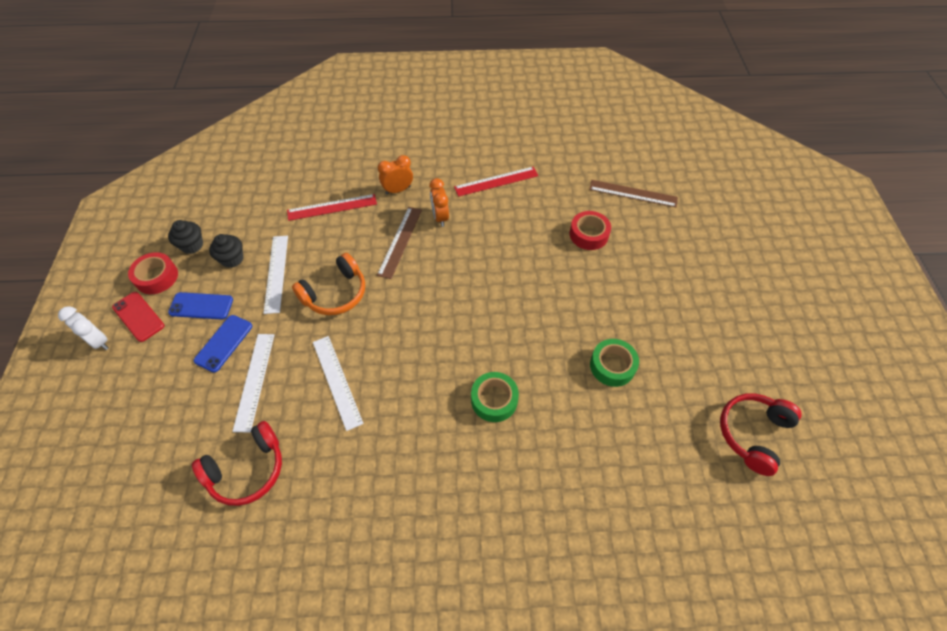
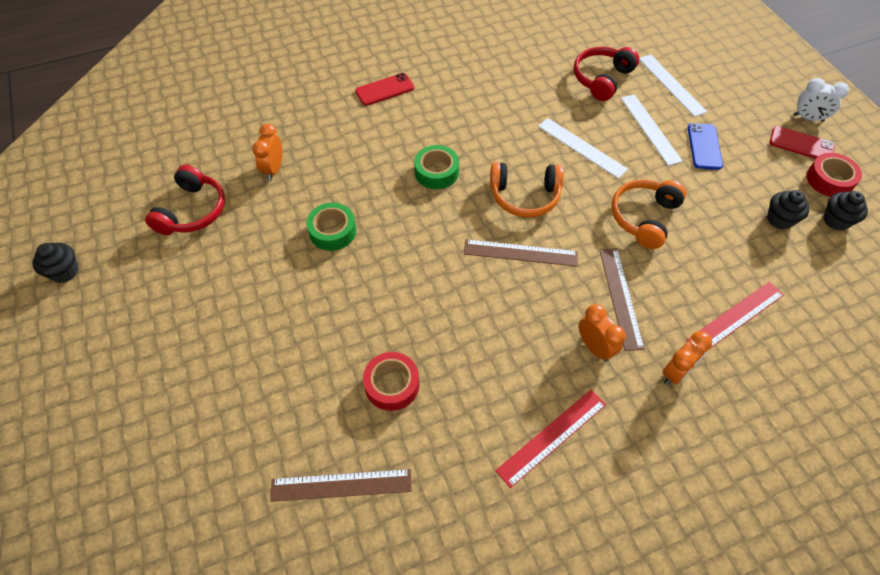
camera: 160 degrees right, 0 degrees up
(201, 306) = (758, 168): blue phone -> none
(276, 273) = (721, 219): white ruler -> white ruler (671, 85)
(423, 345) = (525, 196): none -> orange headphones
(455, 295) = (520, 253): none -> brown ruler
(512, 549) = (385, 89): none -> red phone
(666, 461) = (274, 169): none -> orange clock
(870, 402) = (65, 271): none -> black cupcake

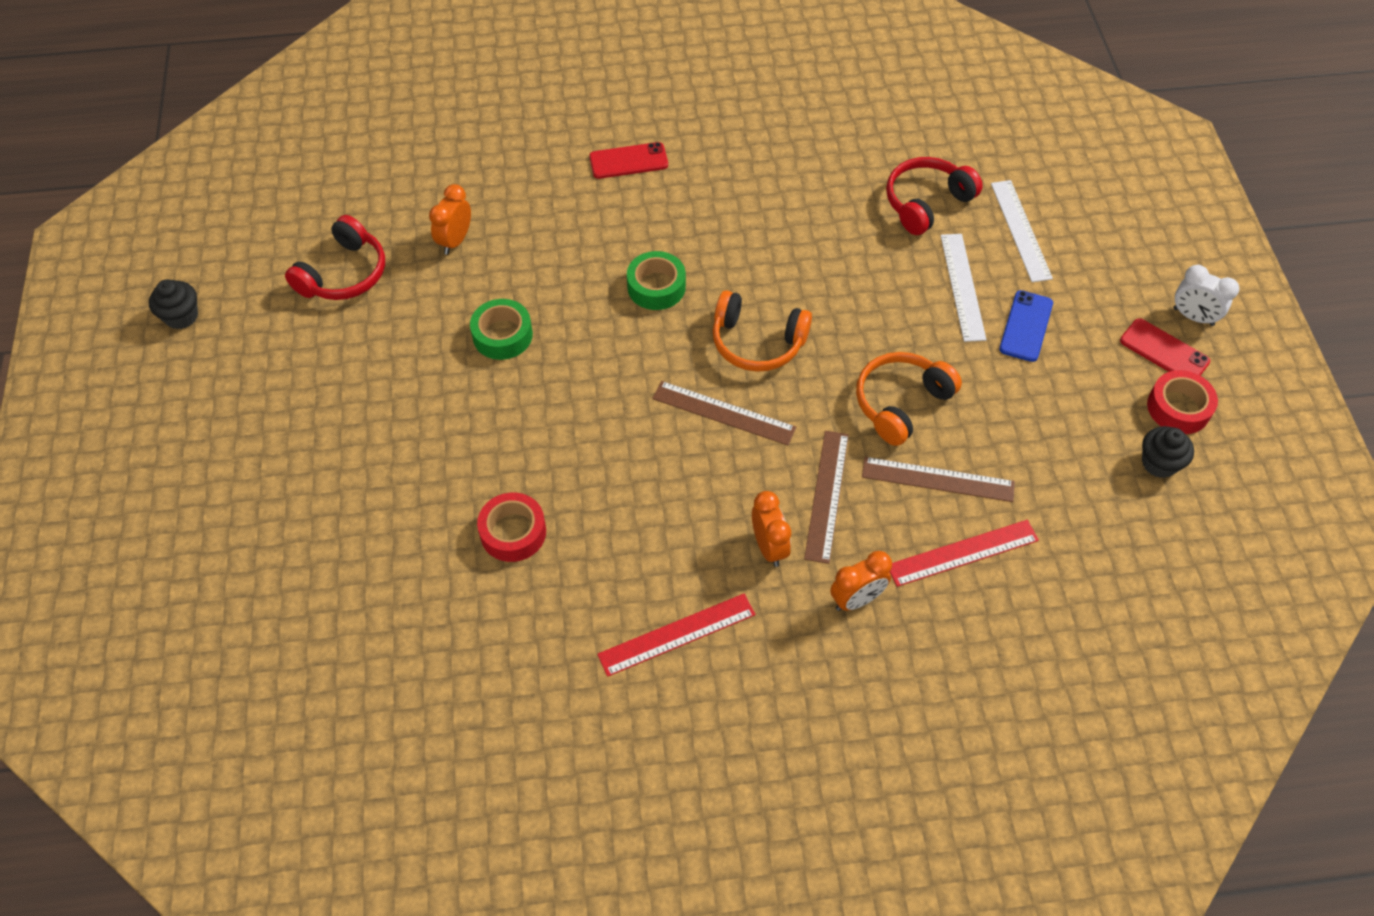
camera: 15 degrees right, 0 degrees up
(341, 485) = (421, 626): brown ruler -> brown ruler (937, 480)
(581, 147) = (858, 293): white ruler -> none
(779, 219) = (1082, 445): black cupcake -> none

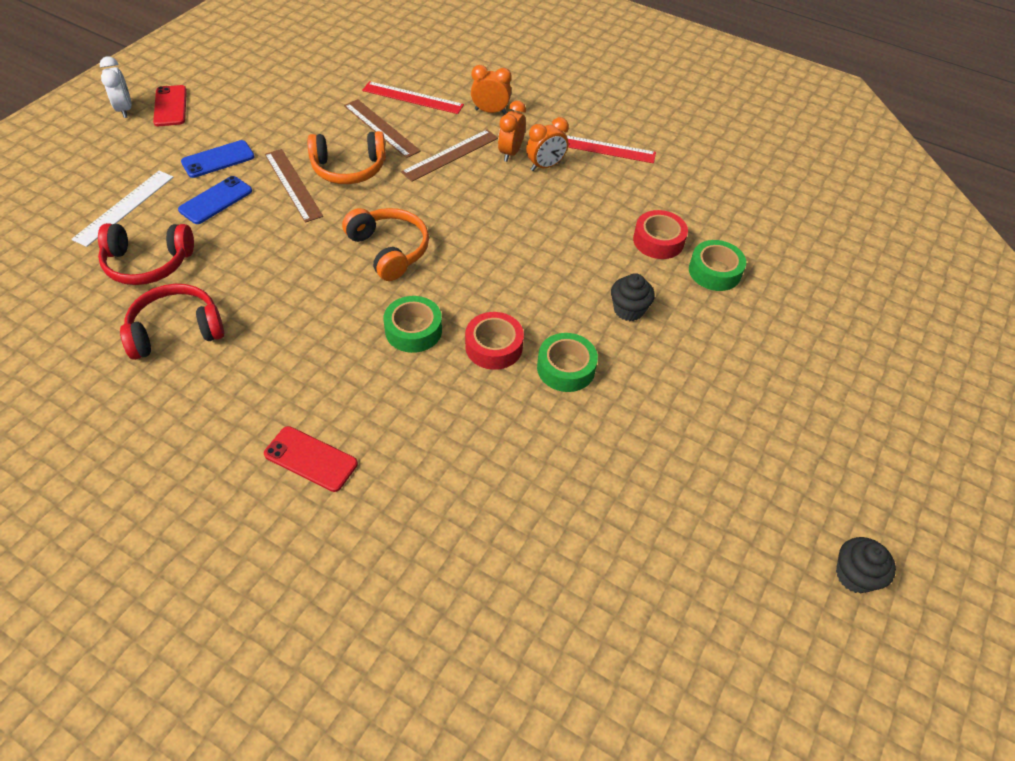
camera: 145 degrees left, 5 degrees down
(344, 274) = (667, 517): red headphones -> red headphones (176, 330)
(429, 531) = (714, 271): none -> green tape
(455, 241) = (539, 482): orange clock -> orange clock (545, 166)
(723, 413) = (461, 225): brown ruler -> brown ruler (293, 184)
(963, 286) = (216, 200): white ruler -> blue phone
(1159, 463) = (262, 73): black cupcake -> black cupcake (628, 310)
(1178, 408) = (211, 84): red tape -> red tape (494, 346)

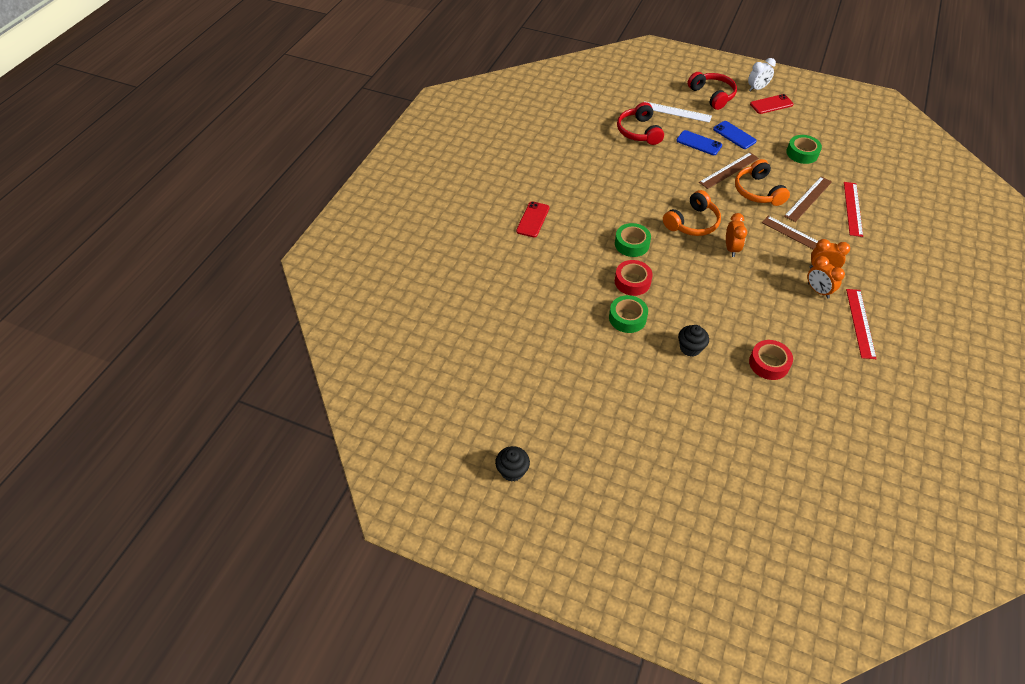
camera: 85 degrees right, 0 degrees up
(176, 330) = (597, 154): red headphones -> red headphones (712, 95)
(490, 111) = (864, 252): orange clock -> orange clock (731, 248)
(714, 271) = (751, 400): green tape -> green tape (802, 153)

